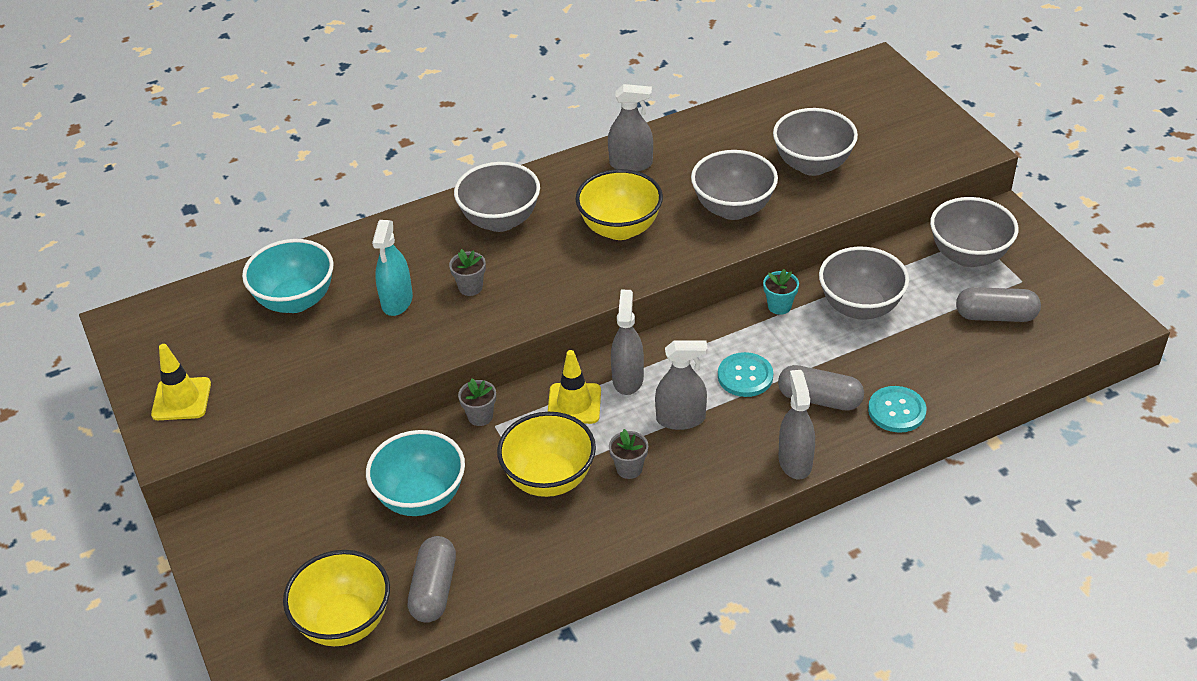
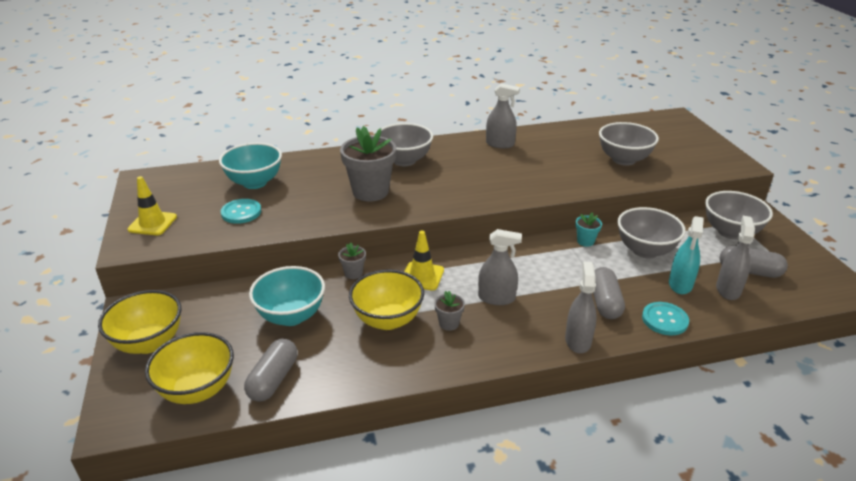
camera: 10 degrees right, 10 degrees down
(397, 301) = (319, 192): turquoise spray bottle -> turquoise spray bottle (680, 284)
(470, 287) = (370, 192): grey flower pot -> grey flower pot, size x2.16
(620, 228) = (482, 175): yellow bowl -> yellow bowl (149, 343)
(628, 379) = (465, 267): grey spray bottle -> grey spray bottle (728, 289)
(733, 208) = (563, 175): grey bowl -> none
(745, 376) = (551, 279): turquoise button -> turquoise button (241, 212)
(819, 399) = (605, 302): grey capsule -> grey capsule turned 60 degrees clockwise

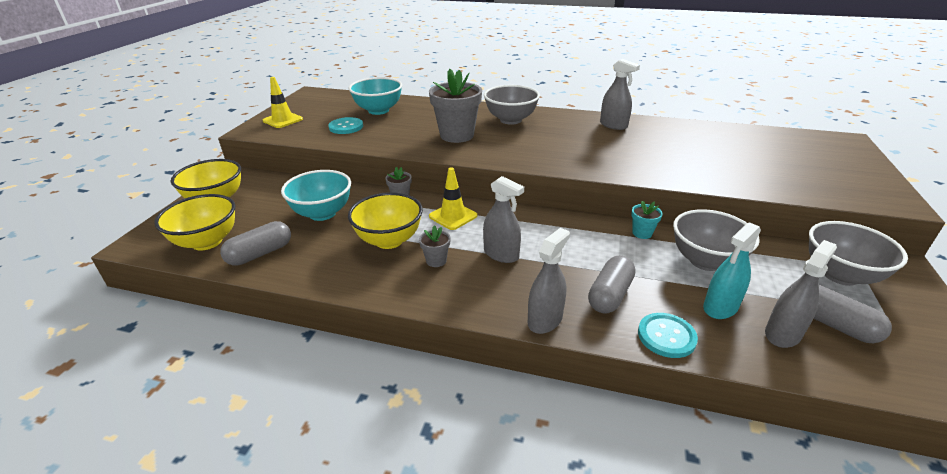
camera: 30 degrees right, 0 degrees up
(623, 160) = (739, 164): grey bowl -> none

